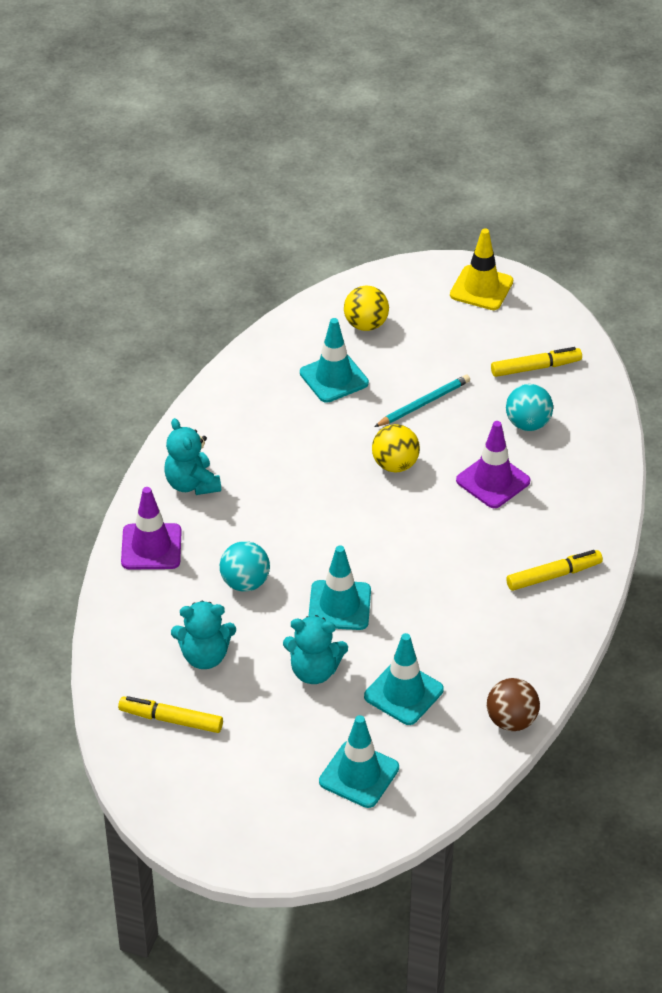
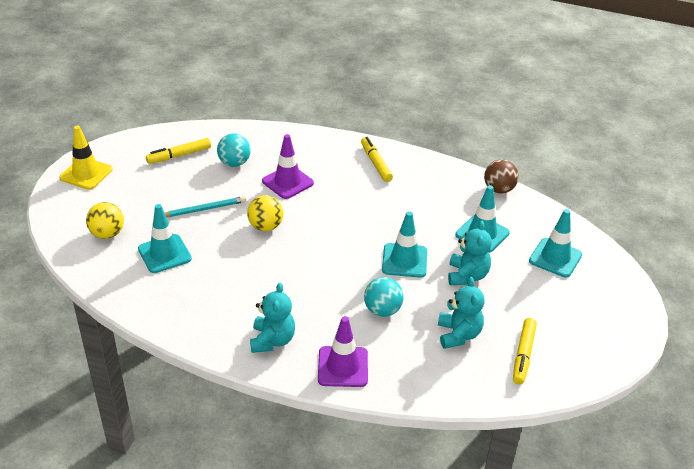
camera: 90 degrees left, 5 degrees down
(192, 484) = (272, 340): turquoise teddy bear -> turquoise teddy bear turned 60 degrees counterclockwise
(423, 403) = (203, 209): turquoise pencil -> turquoise pencil turned 105 degrees clockwise
(536, 368) = (179, 155): yellow marker -> yellow marker turned 105 degrees counterclockwise

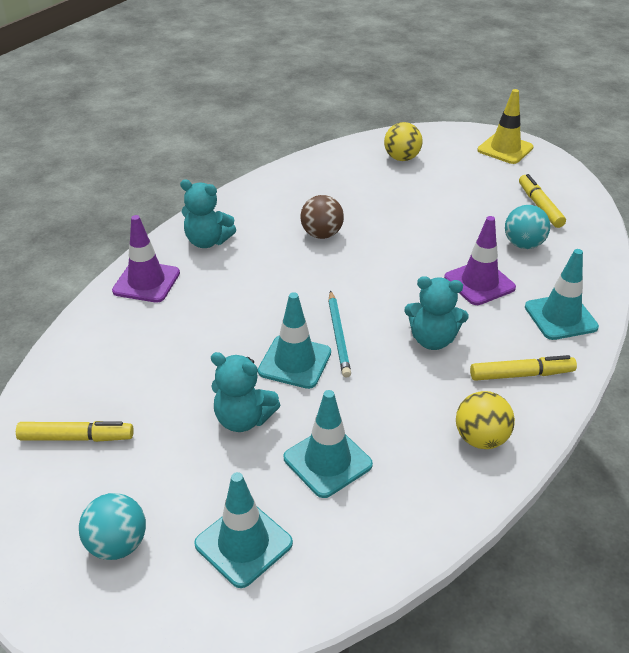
camera: 105 degrees right, 0 degrees up
(164, 254) = (361, 188): turquoise traffic cone -> turquoise traffic cone (560, 317)
(203, 209) = (432, 216): turquoise pencil -> turquoise pencil (339, 335)
(265, 226) = (392, 256): yellow ball -> yellow ball (481, 438)
(382, 310) = (214, 325): turquoise ball -> turquoise ball (117, 544)
(458, 334) = (143, 383): turquoise teddy bear -> turquoise teddy bear (432, 340)
(499, 189) = (439, 518): brown ball -> brown ball (322, 234)
(523, 355) = (76, 438): yellow marker -> yellow marker turned 150 degrees clockwise

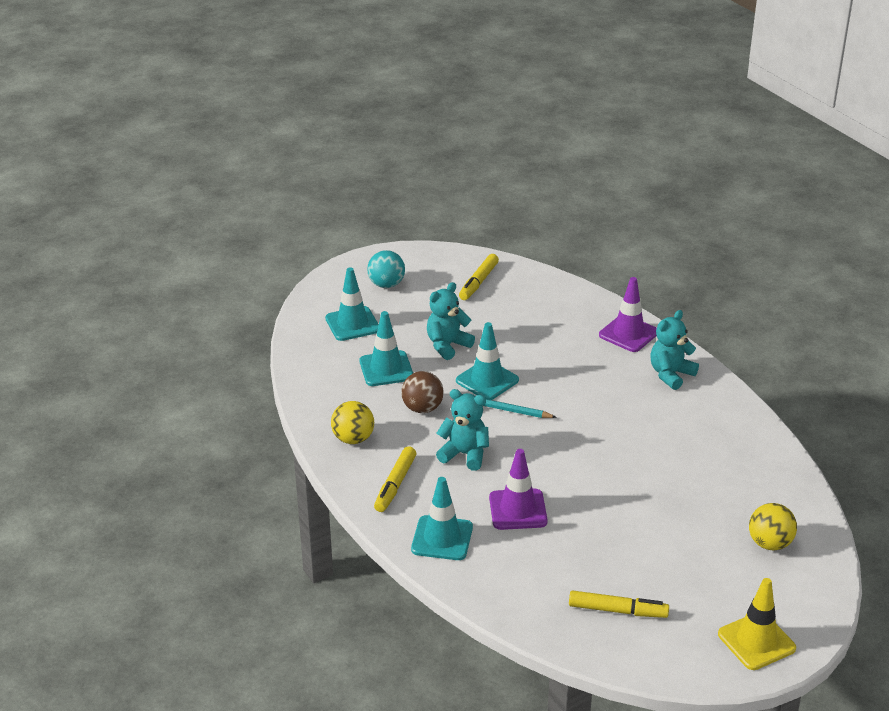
camera: 115 degrees right, 5 degrees down
(322, 234) = (646, 441): brown ball -> brown ball (422, 408)
(432, 340) = (464, 454): turquoise teddy bear -> turquoise teddy bear turned 75 degrees clockwise
(523, 244) = (557, 565): turquoise ball -> none

